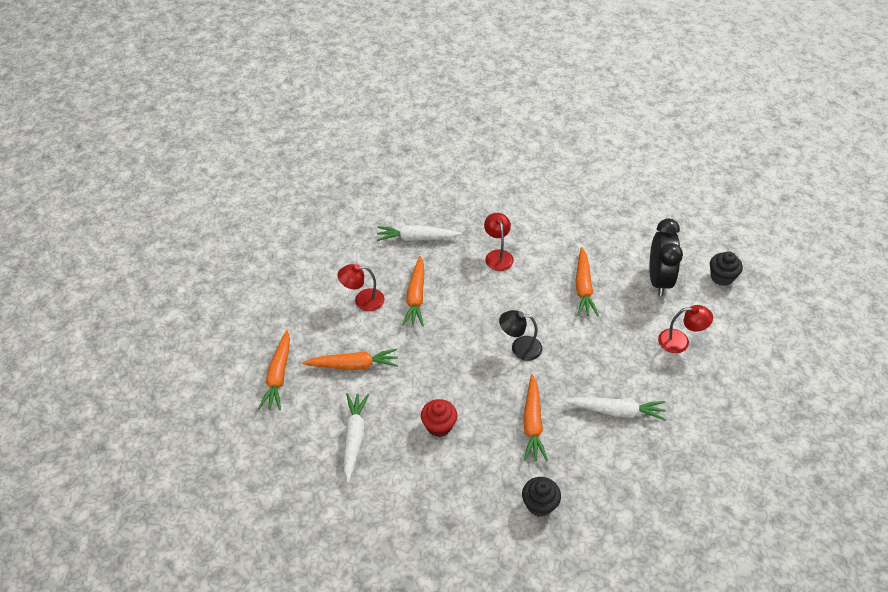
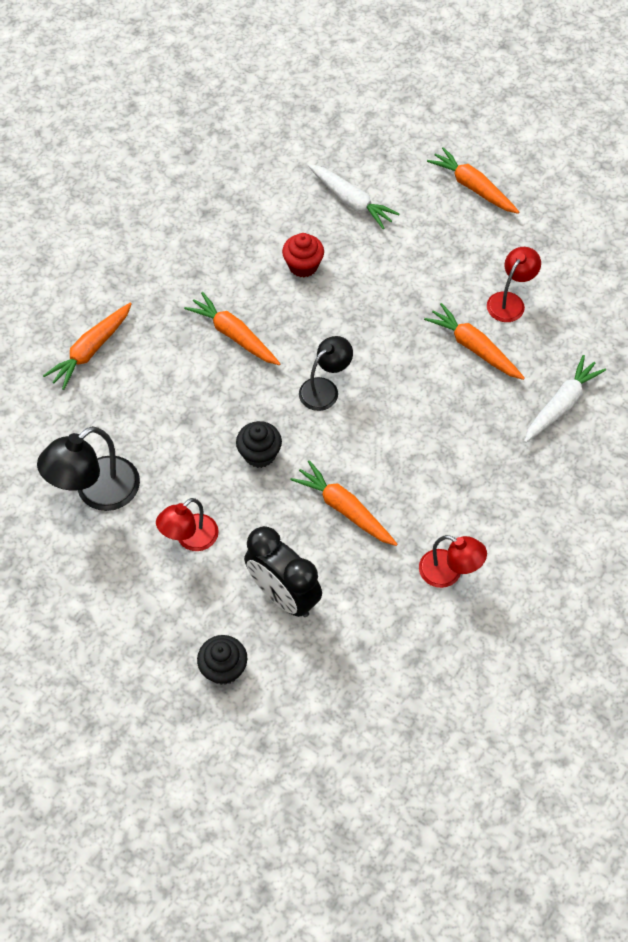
camera: 130 degrees right, 10 degrees up
(353, 365) = (433, 246): orange carrot -> orange carrot (91, 350)
(498, 255) = (466, 463): red lamp -> red lamp (448, 573)
(539, 504) = (157, 282): black cupcake -> black cupcake (259, 454)
(617, 411) = (177, 411): white carrot -> none
(710, 408) = (97, 492): none -> black lamp

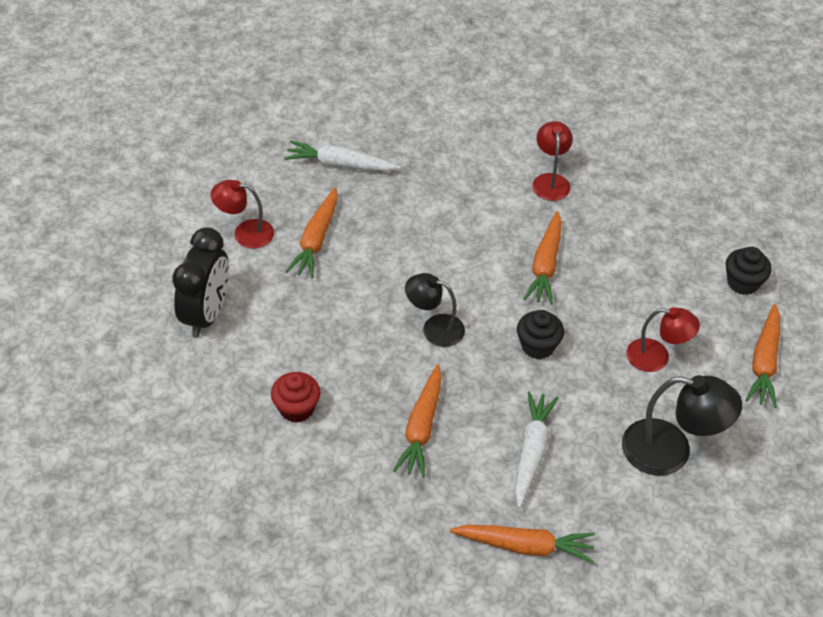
camera: 120 degrees left, 10 degrees down
(283, 595) = (653, 272): black clock -> black clock (206, 314)
(350, 201) = (182, 405): white carrot -> white carrot (531, 452)
(473, 187) = (108, 309): orange carrot -> orange carrot (764, 362)

